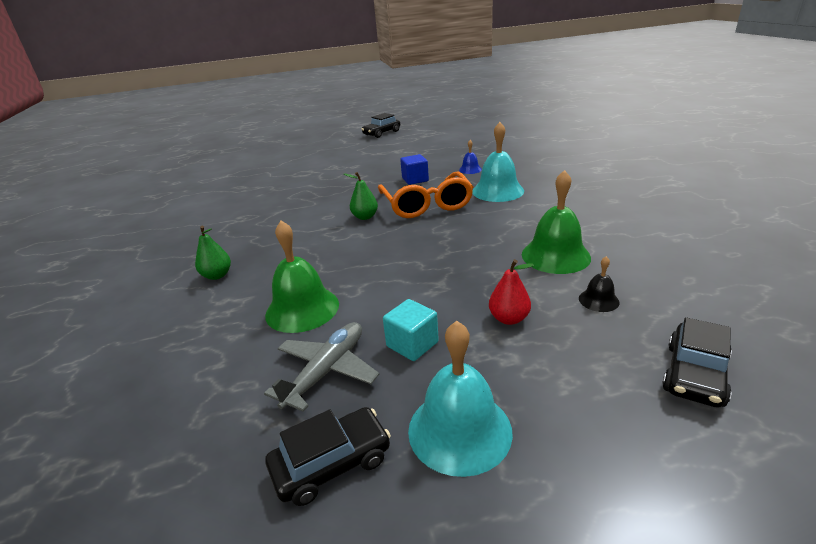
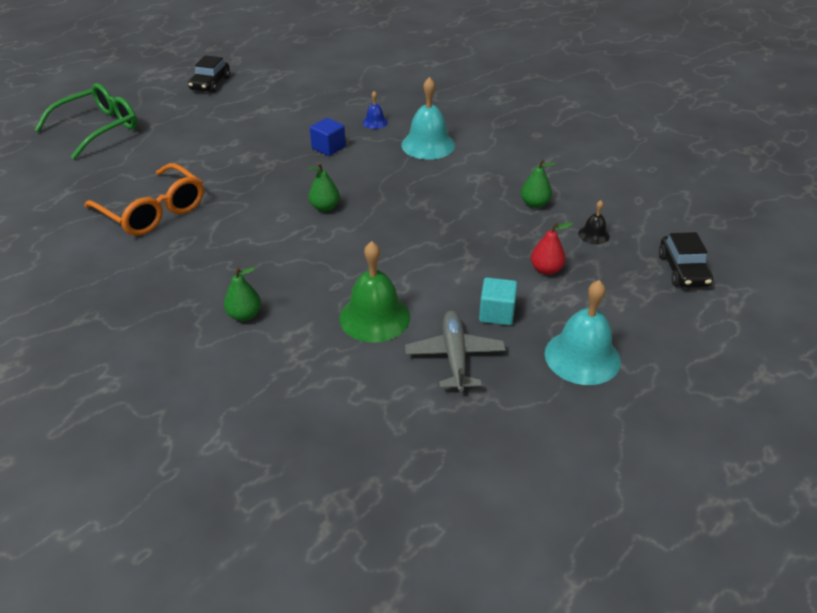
camera: 35 degrees left, 10 degrees up
(287, 147) = (99, 128): none -> green glasses
(332, 463) = (525, 409): black car -> none
(427, 205) = (374, 177): orange glasses -> orange glasses (153, 211)
(555, 255) = (534, 204): green bell -> green pear

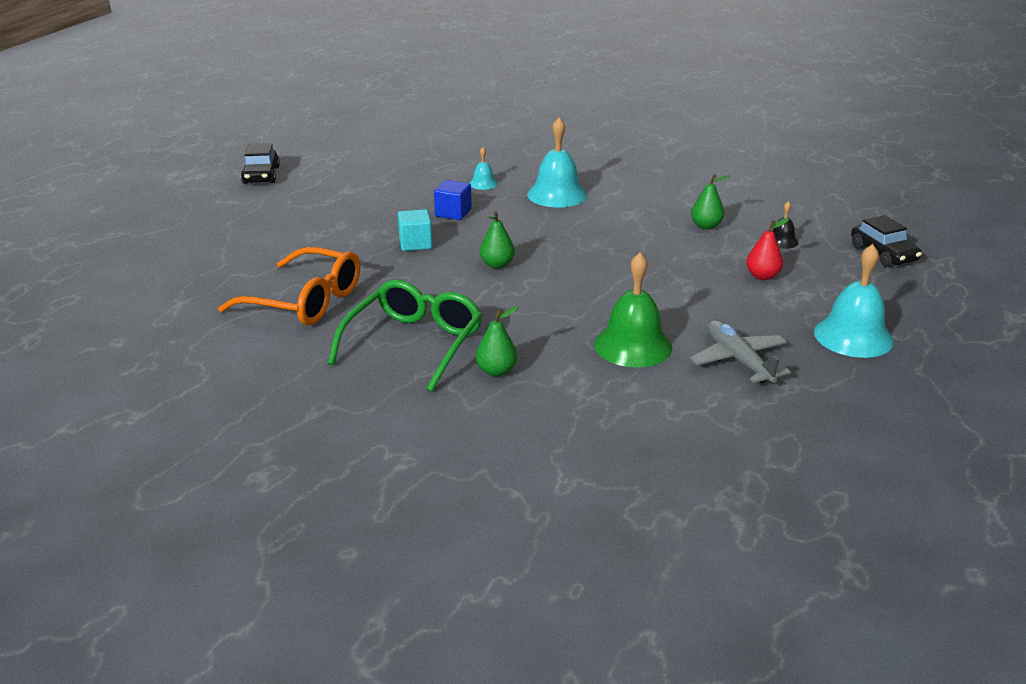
camera: 20 degrees left, 10 degrees down
(99, 128) = (162, 236): green glasses -> green glasses (414, 343)
(375, 122) = (483, 183): blue bell -> turquoise bell
(496, 313) = (747, 319): turquoise cube -> turquoise cube (415, 244)

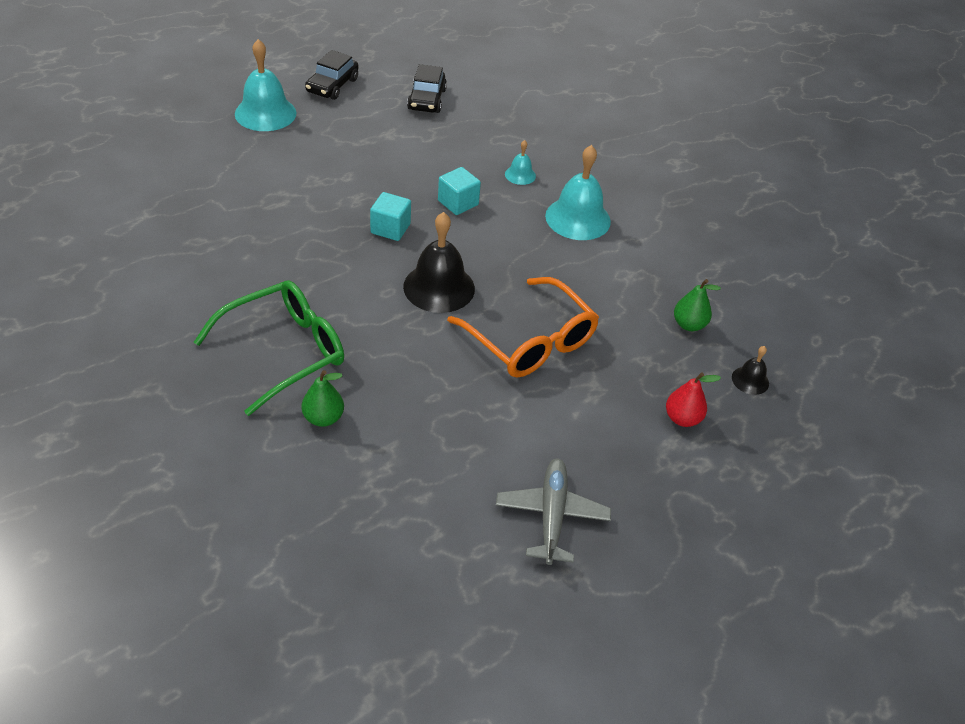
camera: 25 degrees right, 15 degrees up
(306, 301) = (240, 259): orange glasses -> orange glasses (531, 341)
(453, 213) = (458, 203): blue cube -> turquoise cube
(497, 265) = (439, 287): green pear -> black bell
(633, 345) = (470, 447): green bell -> none
(853, 336) = (698, 543): turquoise bell -> turquoise bell (265, 113)
(883, 254) = (845, 448): black car -> black car (426, 99)

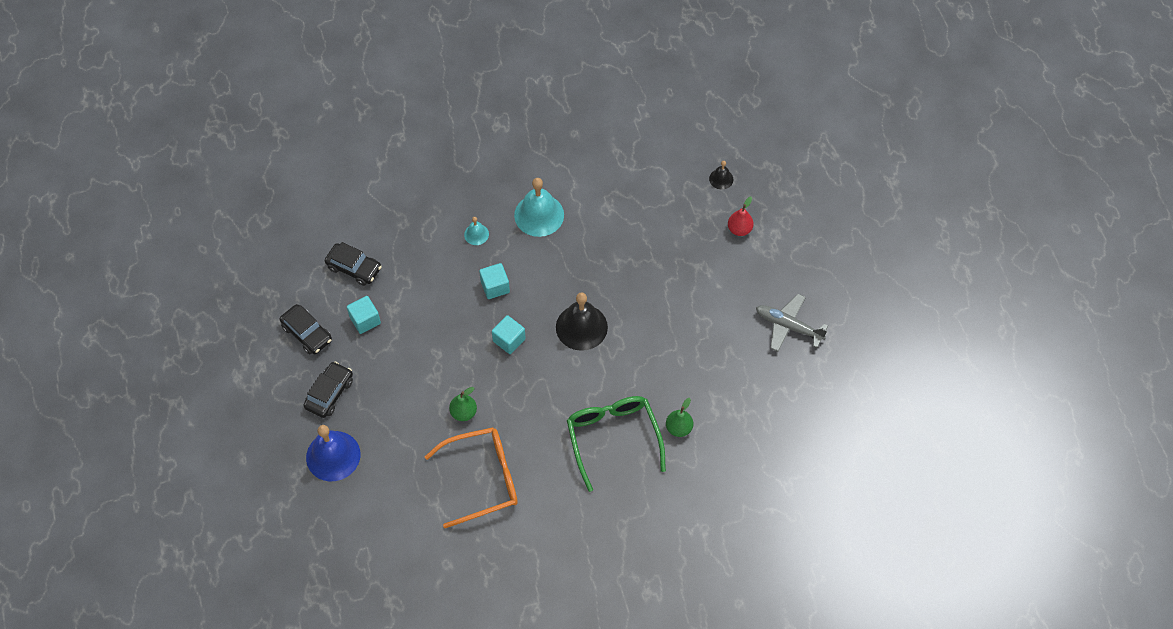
camera: 65 degrees left, 15 degrees up
(189, 130) = (333, 456): none -> blue bell
(265, 113) = (329, 393): turquoise bell -> black car
(366, 119) = (365, 320): none -> turquoise cube
(531, 341) = (650, 288): orange glasses -> orange glasses (483, 479)
(689, 325) = (664, 191): green pear -> green pear (464, 412)

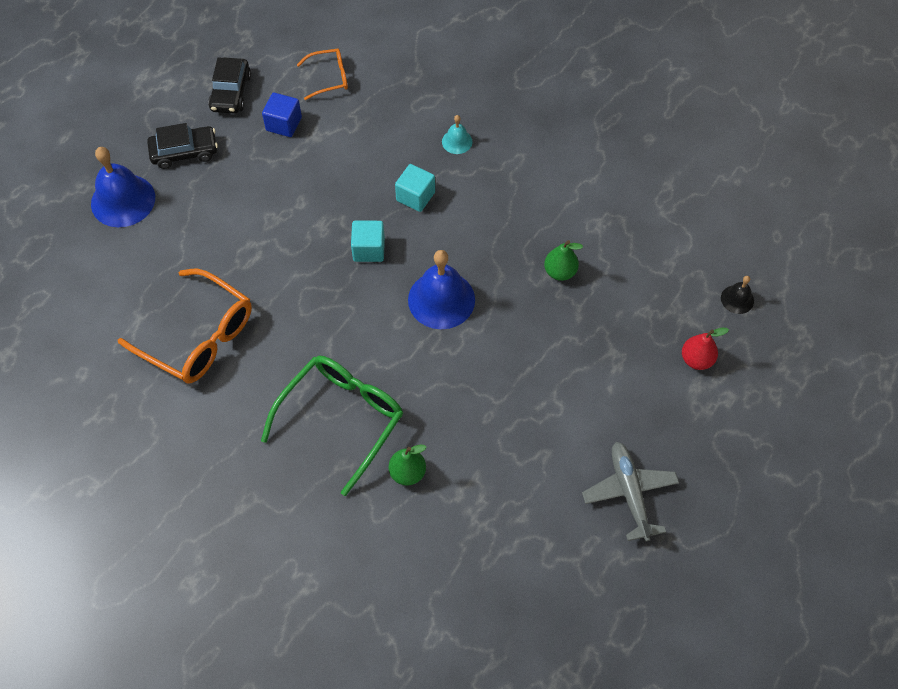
camera: 50 degrees right, 0 degrees up
(354, 268) = (329, 78): black car -> orange glasses
(365, 320) = (284, 124): turquoise cube -> blue cube
(464, 412) = (256, 269): green pear -> green pear (560, 272)
(539, 215) = (529, 175): turquoise bell -> none
(581, 327) = (441, 299): black bell -> blue bell

